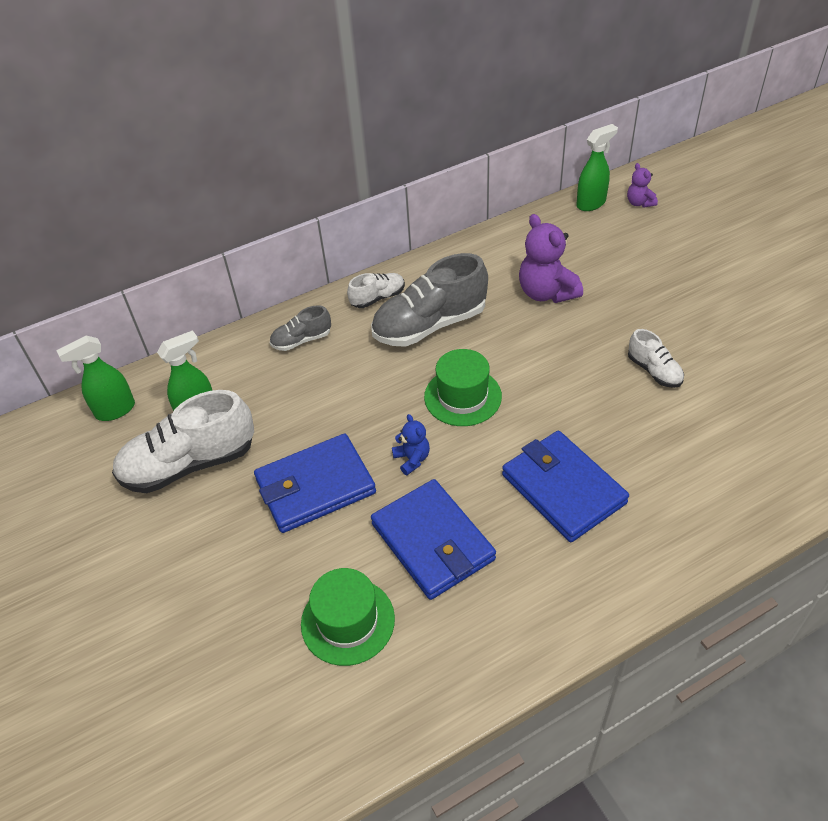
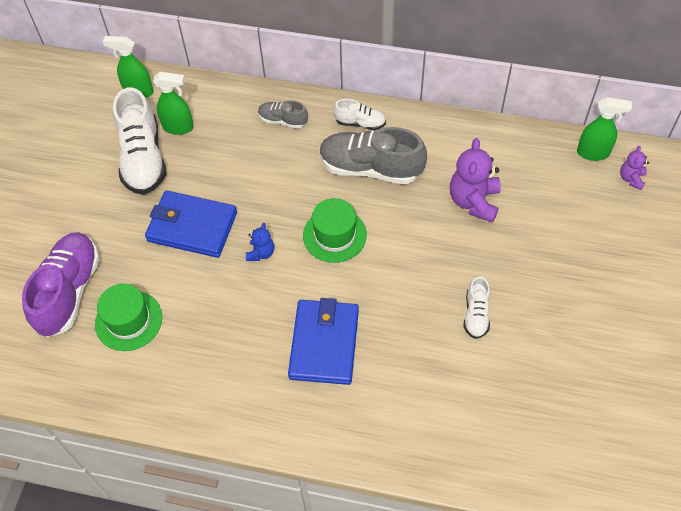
camera: 40 degrees right, 10 degrees up
(189, 464) = (143, 158): white shoe -> white shoe turned 120 degrees counterclockwise
(245, 647) = (69, 291): none -> purple shoe
(433, 542) = (217, 313): blue wallet -> none

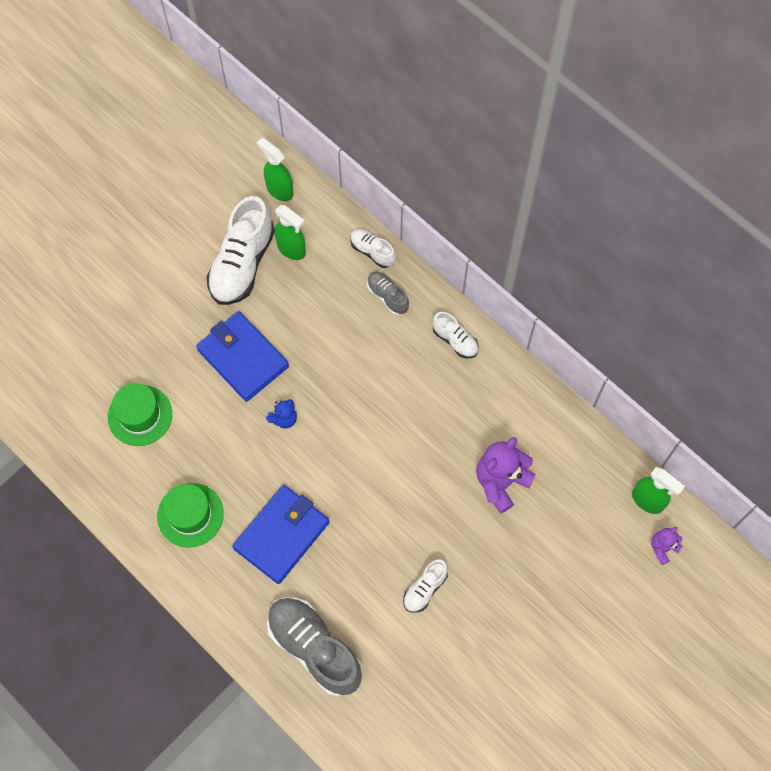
camera: 30 degrees right, 10 degrees up
(69, 291) = (108, 359): purple shoe -> none
(247, 96) = (372, 251): none -> white shoe
(334, 235) = (357, 440): green hat -> green hat (190, 515)
(370, 168) = (432, 393): grey shoe -> grey shoe (314, 648)

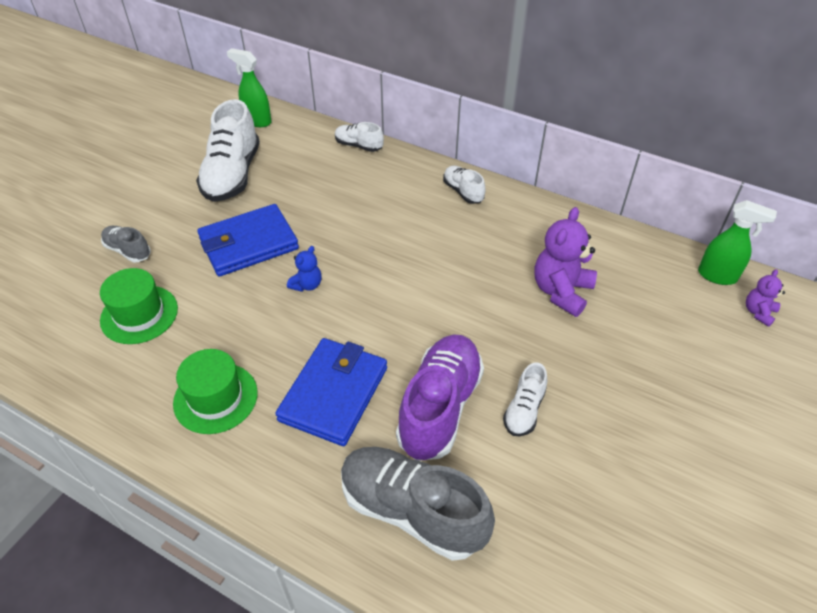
camera: 15 degrees left, 20 degrees down
(242, 358) = (248, 244): blue wallet -> blue wallet turned 60 degrees counterclockwise
(292, 249) = (279, 157): green spray bottle -> none
(360, 569) = (439, 407): none -> purple shoe
(387, 296) = (384, 173): grey shoe -> grey shoe (128, 251)
(455, 340) = (463, 192): white shoe -> white shoe turned 150 degrees counterclockwise

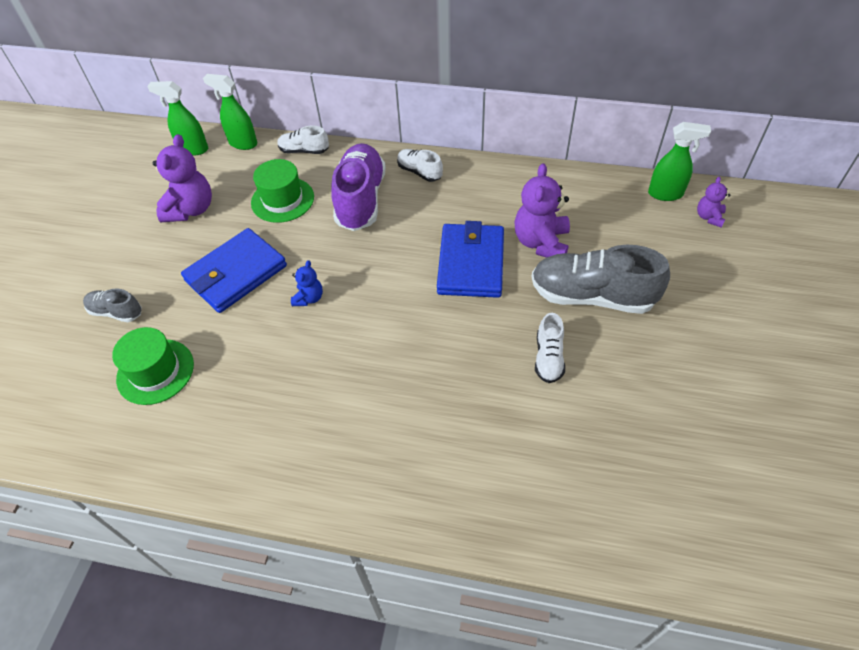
camera: 15 degrees left, 5 degrees up
(215, 398) = (265, 429): green hat -> green hat (282, 200)
(232, 175) = (191, 209): white shoe -> purple teddy bear
(304, 126) = (242, 143): none -> green spray bottle
(333, 393) = (375, 392): blue wallet -> blue wallet (471, 263)
(412, 511) = (486, 475): grey shoe -> grey shoe (592, 296)
(439, 407) = (475, 376): purple shoe -> purple shoe (360, 199)

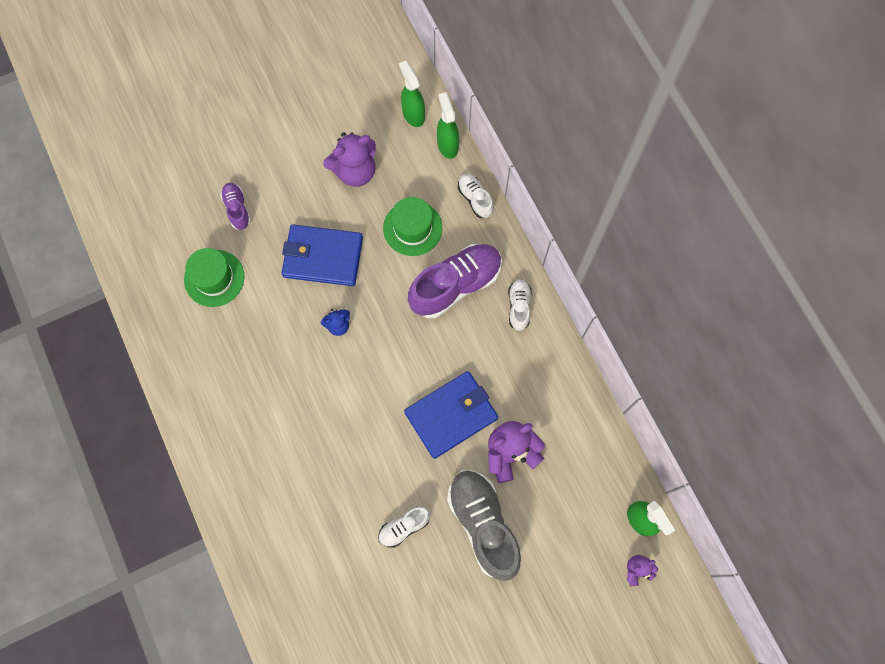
camera: 50 degrees right, 20 degrees up
(116, 312) = (237, 209): grey shoe -> purple shoe

